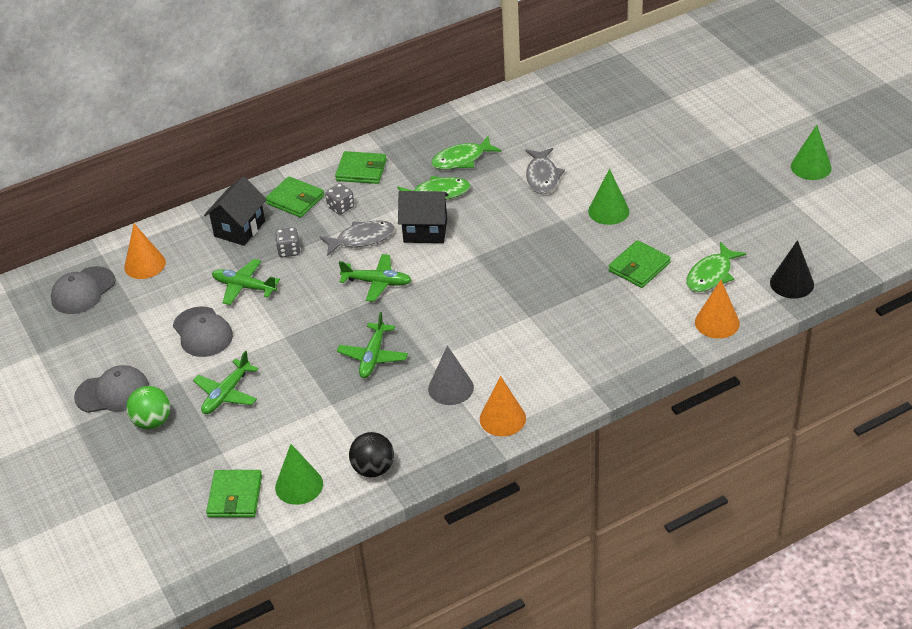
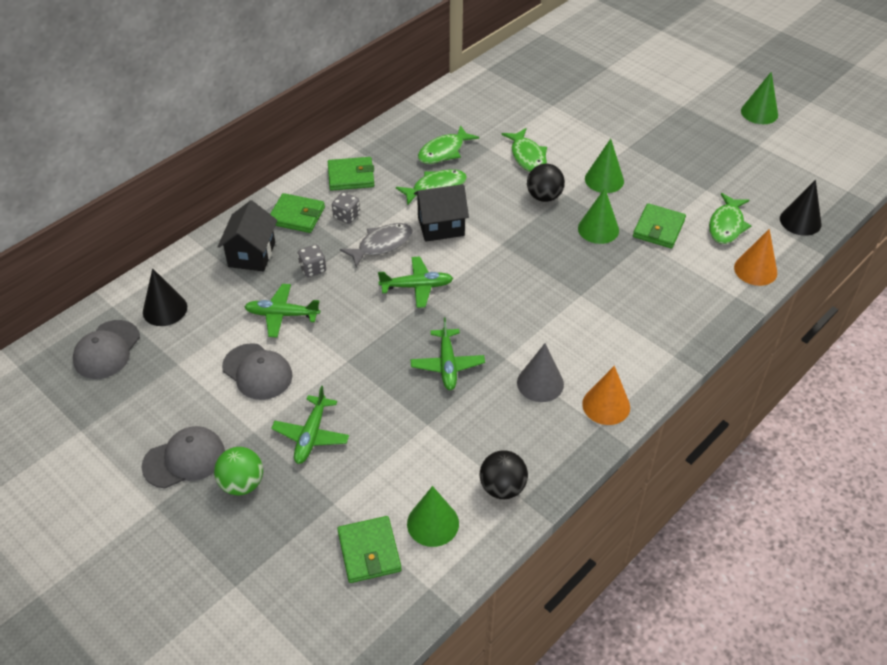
camera: 20 degrees left, 5 degrees up
(145, 264) = (165, 309): orange cone -> black cone
(539, 218) = (544, 196): none -> black ball
(542, 177) = (527, 156): grey fish -> green fish
(578, 258) = (598, 229): none -> green cone

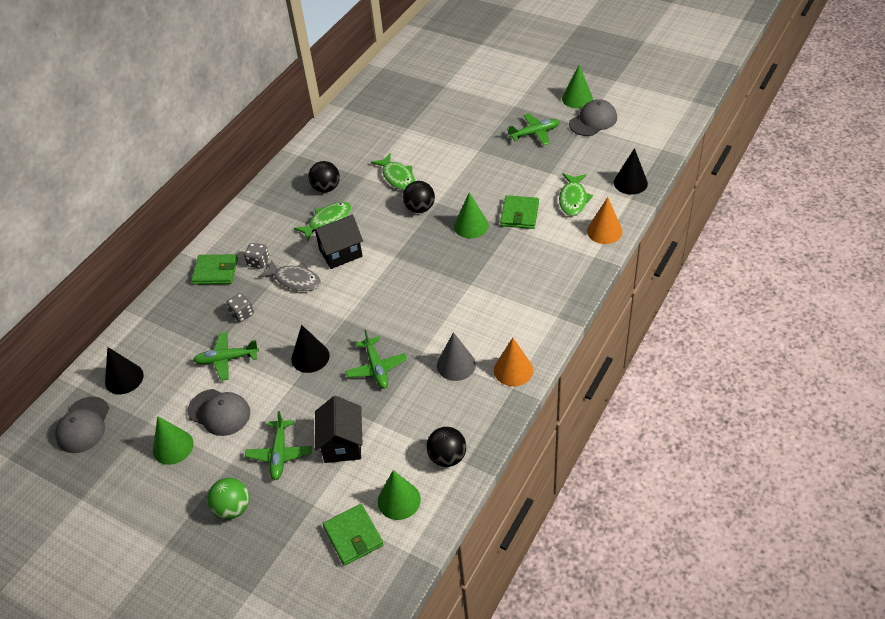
camera: 10 degrees left, 0 degrees up
(184, 459) = (178, 500): grey cap -> grey cap (593, 121)
(252, 254) = (186, 314): black house -> black house (342, 444)
(351, 176) = (253, 227): green wallet -> none
(375, 334) = (310, 357): none -> black cone
(381, 245) = (295, 280): grey fish -> grey fish turned 75 degrees clockwise
(417, 286) = (334, 308): green plane -> green plane (535, 133)
(444, 151) = (326, 188): green fish -> black ball
(604, 180) = (465, 183): green cone -> green cone (173, 447)

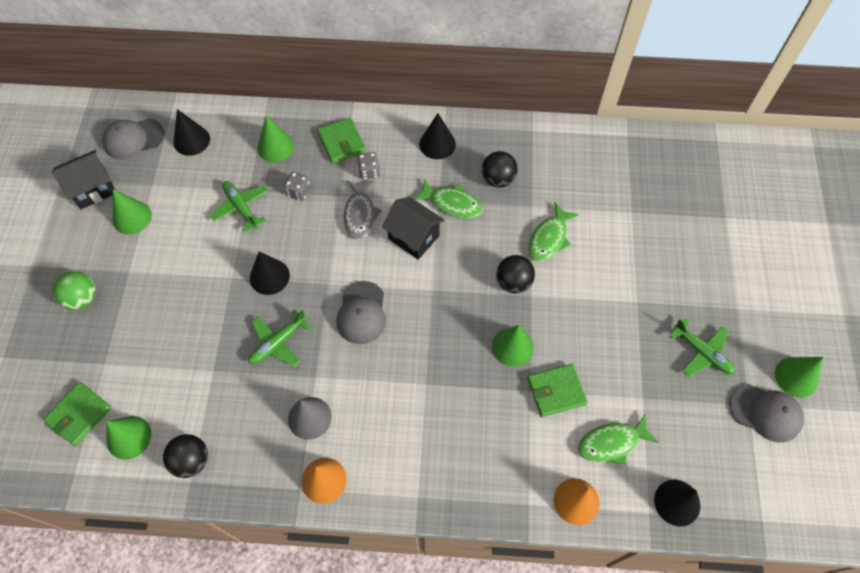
camera: 60 degrees right, 15 degrees up
(182, 318) = (275, 147): none -> green cone
(219, 412) = (180, 234): grey cap -> grey cap (361, 313)
(266, 212) = (437, 144): none -> black cone
(279, 454) = (150, 307): green plane -> none
(342, 444) = (177, 355): black house -> black house (93, 189)

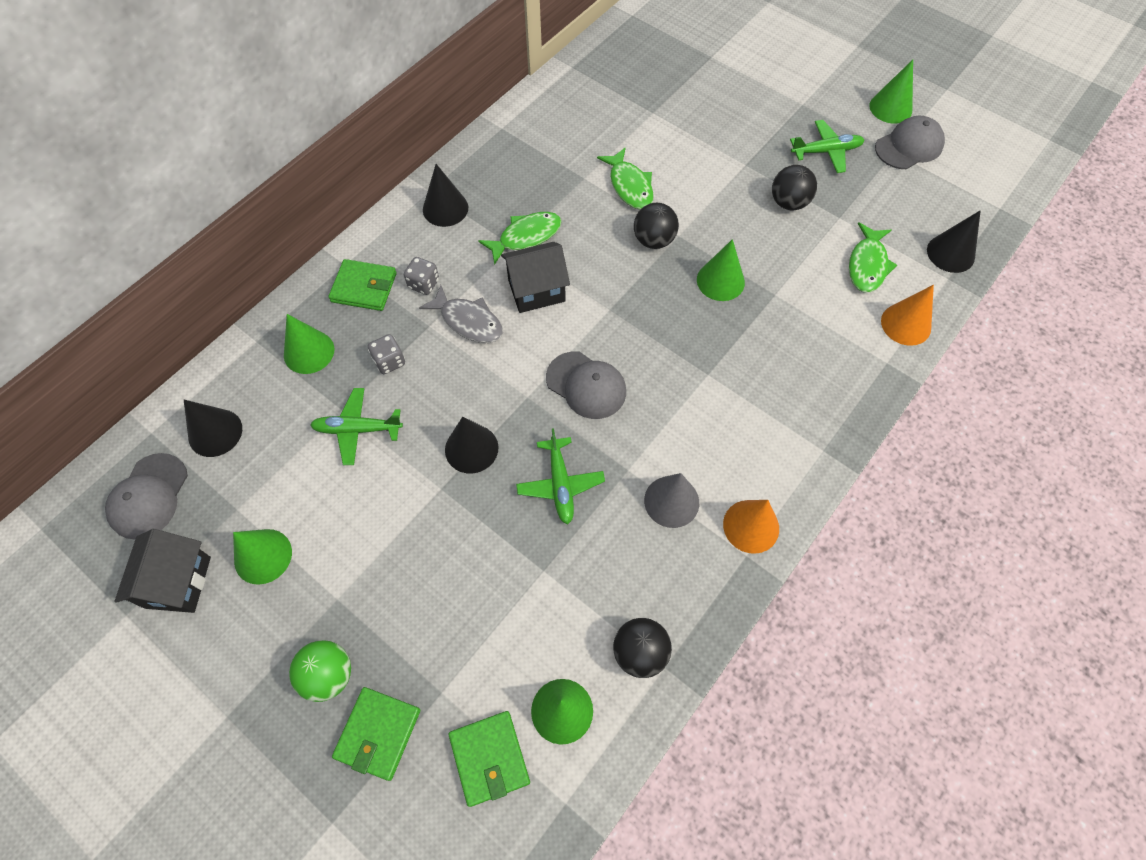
camera: 55 degrees left, 0 degrees up
(498, 179) = (531, 185): black ball -> black ball (788, 202)
(556, 391) = (790, 275): green wallet -> green wallet (378, 733)

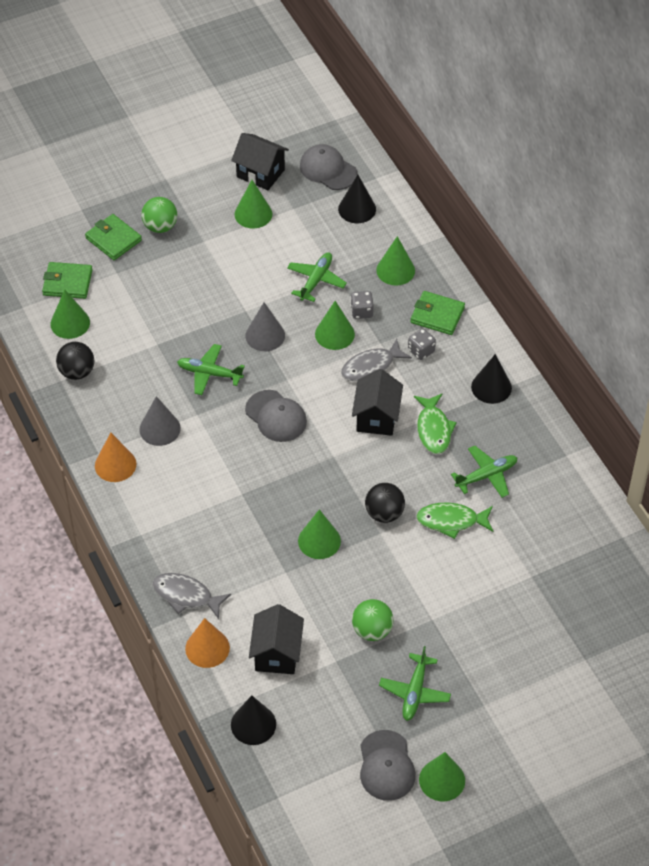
camera: 115 degrees right, 10 degrees down
(364, 287) = (437, 315): green wallet -> green wallet turned 75 degrees clockwise
(436, 375) = (334, 334): none -> green cone
(471, 448) = (265, 335): black cone -> grey cone
(560, 177) = (486, 475): none -> green plane
(586, 385) = (276, 416): grey cap -> grey cap turned 105 degrees counterclockwise
(788, 202) = (372, 630): black ball -> green ball
(864, 369) = (186, 596): none -> grey fish
(867, 265) = (277, 653): green fish -> black house

